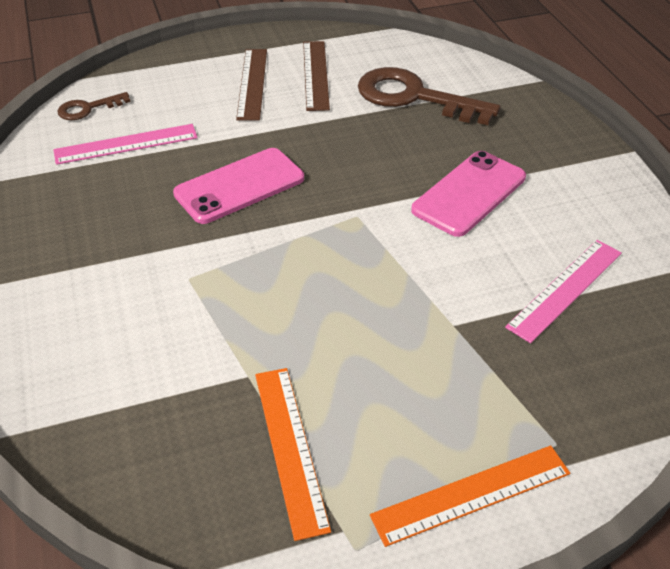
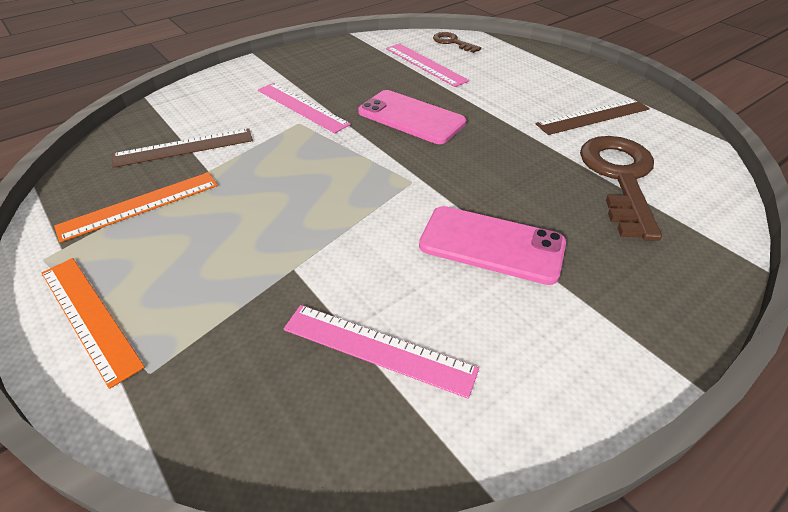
camera: 70 degrees right, 0 degrees up
(152, 268) = (302, 107): none -> pink ruler
(252, 83) = (547, 91): brown ruler -> brown ruler (184, 147)

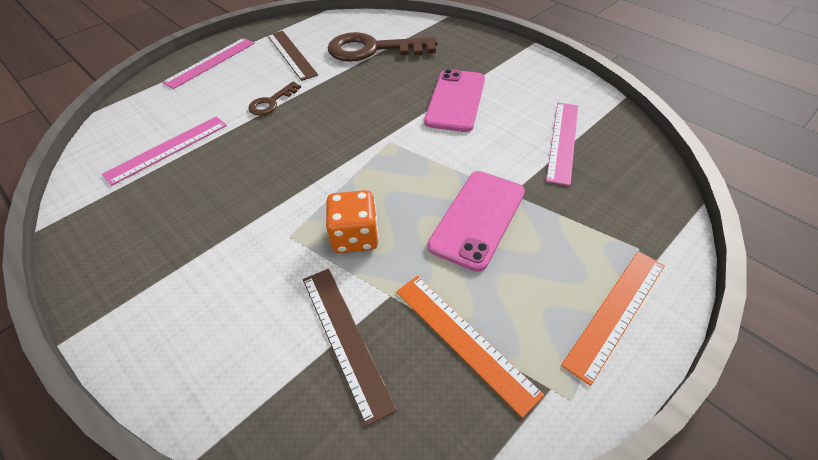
camera: 95 degrees left, 5 degrees up
(280, 154) = (355, 237): none -> orange dice
(302, 107) = (253, 240): pink ruler -> pink ruler (210, 62)
(411, 117) = (285, 150): pink phone -> pink phone (477, 218)
(452, 42) = (115, 132): brown key -> brown key (271, 102)

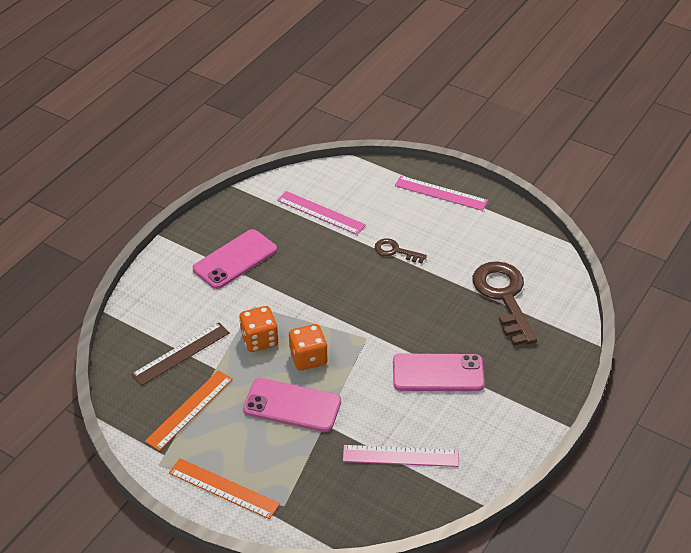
camera: 75 degrees right, 5 degrees down
(189, 245) = (235, 259): none -> pink phone
(291, 54) = (473, 241): brown ruler -> none
(404, 193) = (308, 358): none -> orange dice

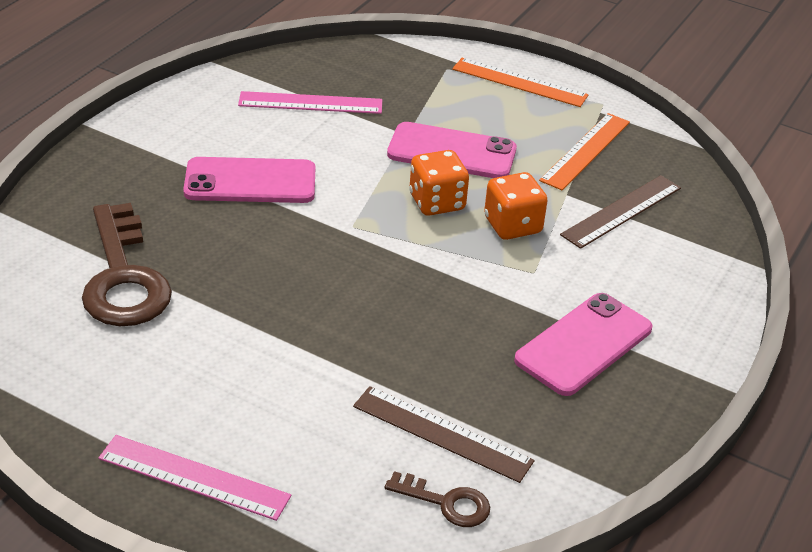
camera: 175 degrees right, 5 degrees down
(321, 213) = (442, 433): pink ruler -> brown ruler
(395, 251) = (299, 356): brown key -> brown key (446, 502)

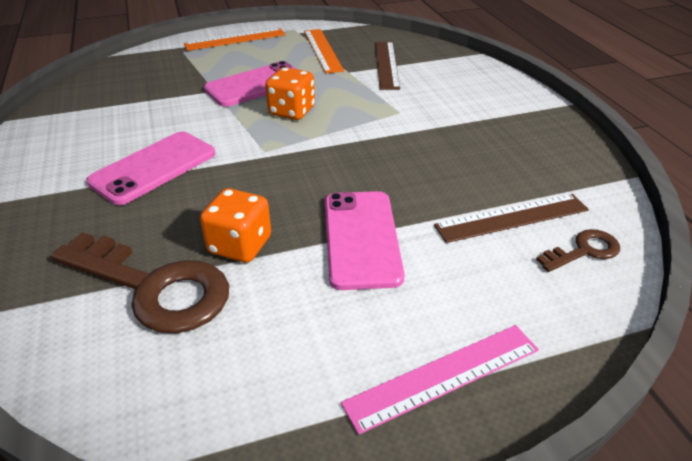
camera: 45 degrees left, 0 degrees up
(310, 103) = (123, 106): pink ruler -> none
(512, 225) = (350, 99): orange dice -> orange dice (240, 245)
(584, 344) = (483, 127): pink phone -> pink phone (361, 238)

